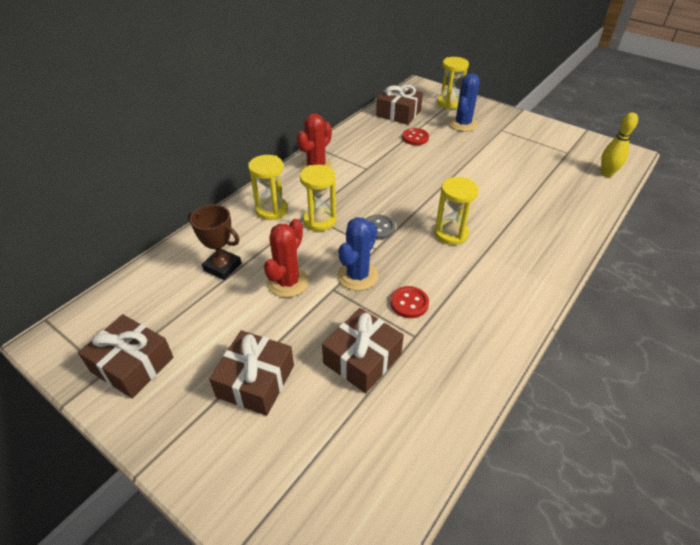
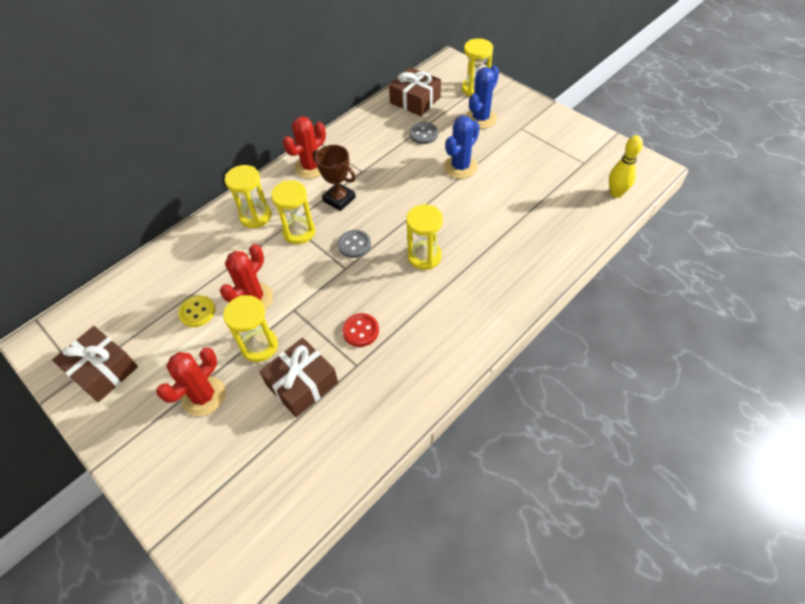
camera: 10 degrees right, 10 degrees up
(222, 267) = (197, 277): brown trophy -> brown trophy (339, 199)
(230, 299) = (197, 312): none -> yellow button
(255, 381) = (204, 396): brown gift -> red cactus
(306, 326) = (259, 346): none -> yellow hourglass
(357, 276) = (320, 297): blue cactus -> blue cactus (460, 167)
(415, 138) = (423, 134): red button -> grey button

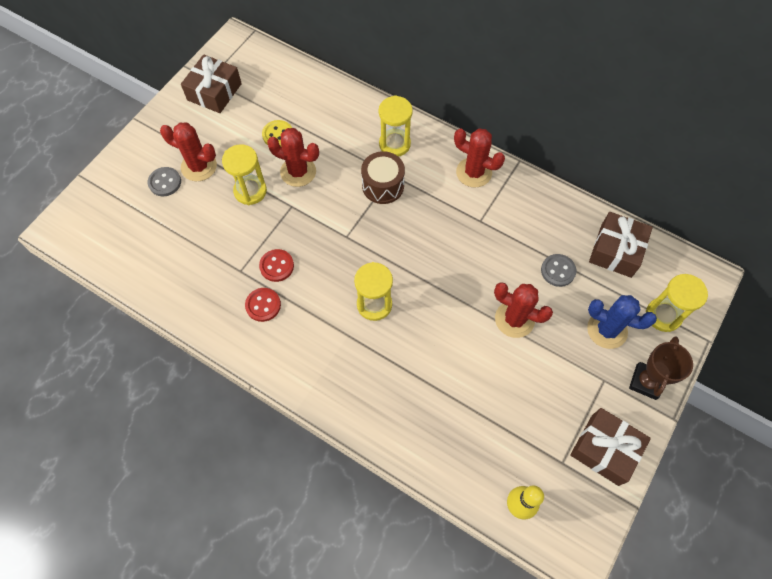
camera: 75 degrees right, 10 degrees up
(299, 232) = (383, 186): yellow hourglass -> brown drum
(302, 383) = (217, 233): brown gift -> brown gift (605, 449)
(339, 199) = (434, 209): brown trophy -> brown trophy (646, 382)
(354, 245) = (376, 237): grey button -> grey button (165, 182)
(402, 348) = (263, 305): none -> red button
(460, 167) = (514, 319): blue cactus -> red cactus

